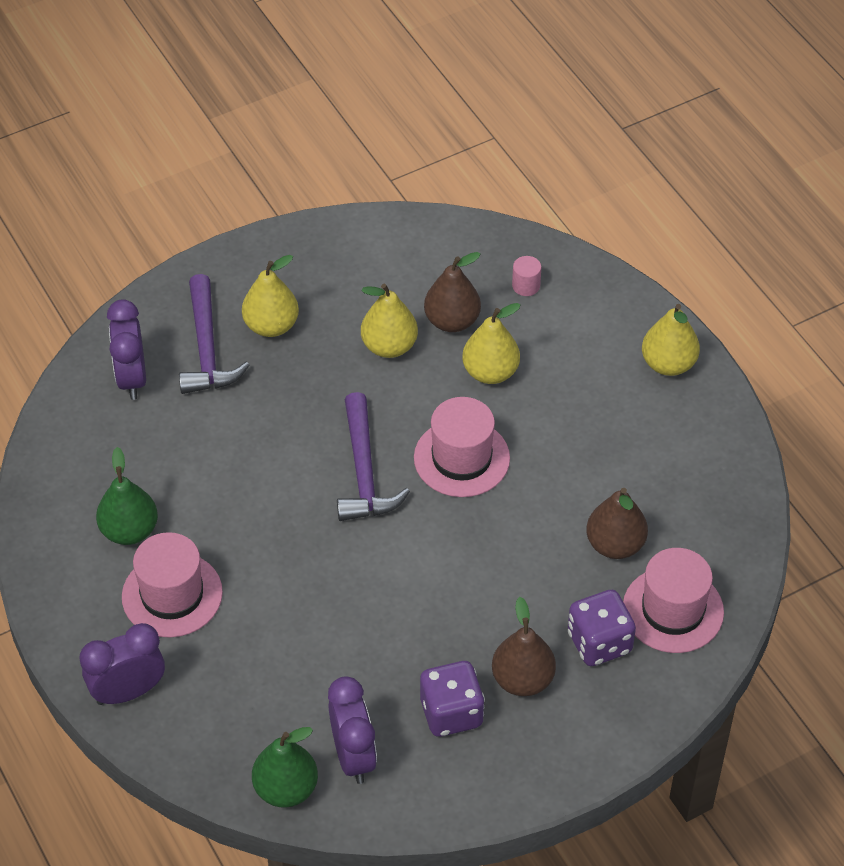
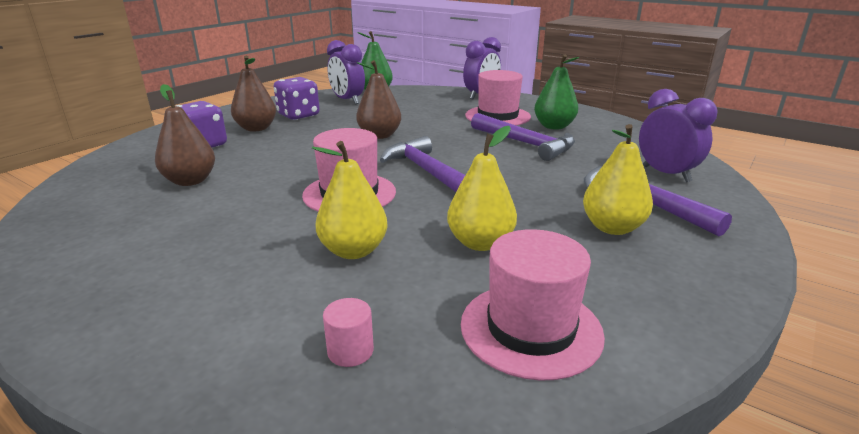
camera: 155 degrees right, 25 degrees down
(208, 497) = (525, 143): none -> purple hammer
(452, 321) = (429, 281): brown pear -> brown pear (379, 135)
(668, 364) = (109, 316): yellow pear -> none
(673, 610) = (139, 165): pink hat -> pink hat (531, 329)

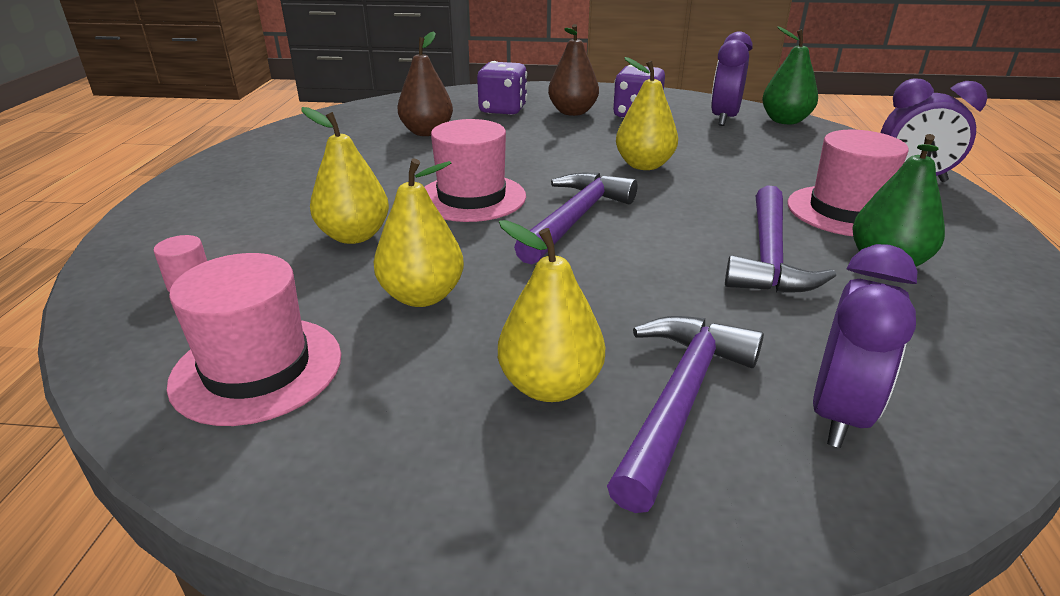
camera: 60 degrees right, 5 degrees up
(379, 135) = (644, 165): brown pear -> yellow pear

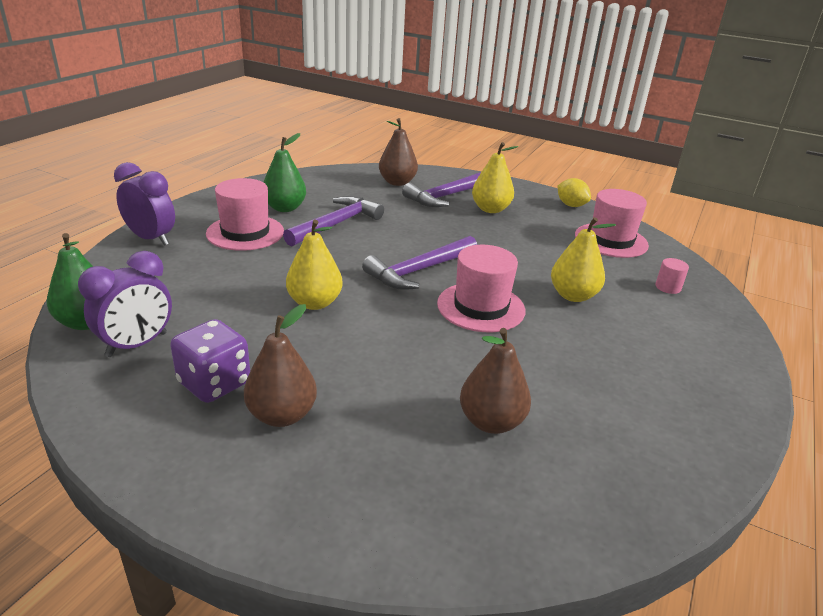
camera: 160 degrees left, 0 degrees up
(340, 488) = (571, 205): none -> yellow lemon
(422, 296) = (534, 250): yellow pear -> none
(503, 110) = (366, 453): purple dice -> none
(839, 414) = (397, 182): purple clock -> brown pear

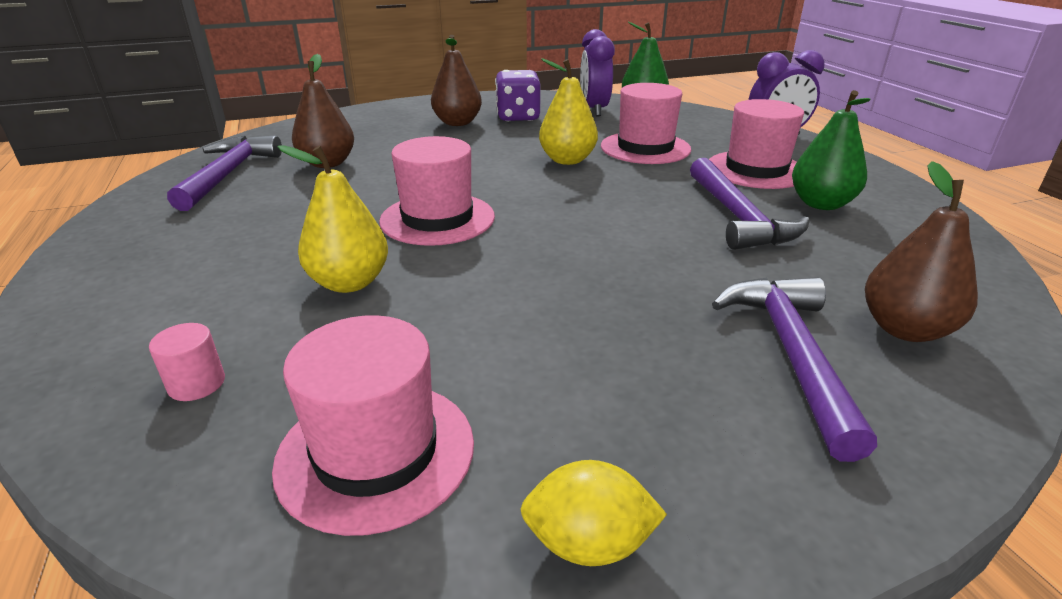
camera: 135 degrees right, 0 degrees up
(242, 280) = (645, 148): none -> pink hat
(419, 271) = (554, 219): purple hammer -> purple hammer (228, 174)
(490, 209) = (680, 375): yellow pear -> none

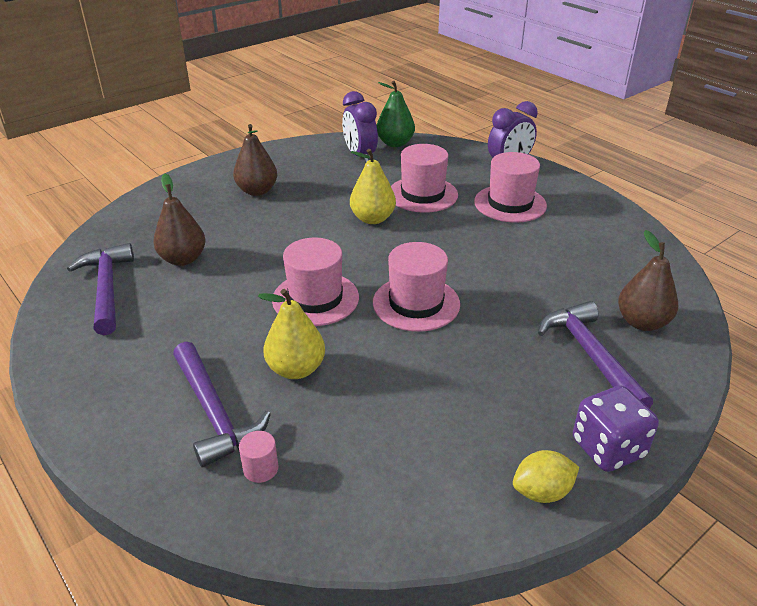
camera: 20 degrees left, 5 degrees up
(376, 452) = (405, 478): pink hat -> pink hat (416, 303)
(518, 117) = (303, 175): purple dice -> purple dice (608, 448)
(738, 217) = (517, 253): purple hammer -> purple hammer (214, 413)
(821, 204) = (563, 229): green pear -> none

